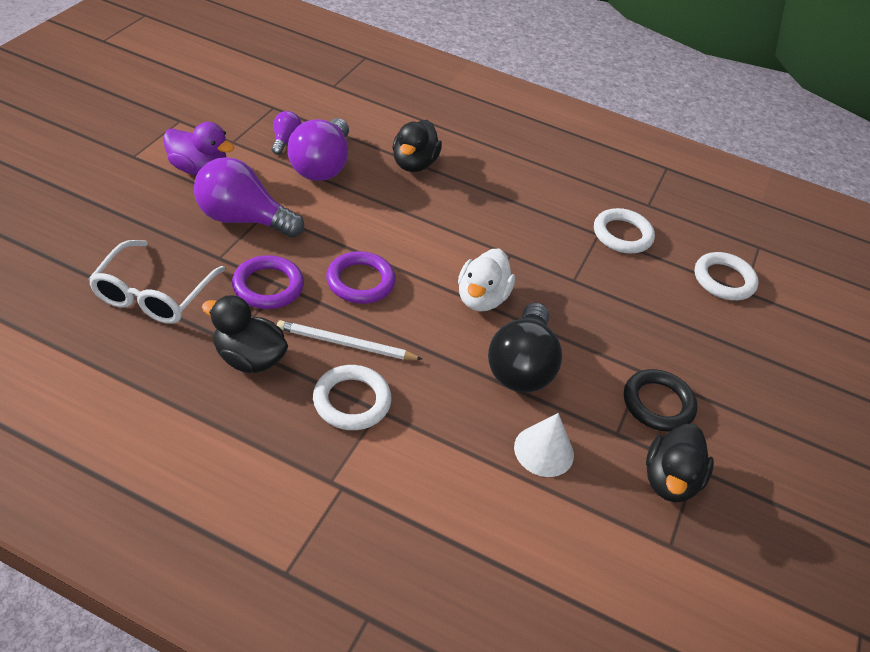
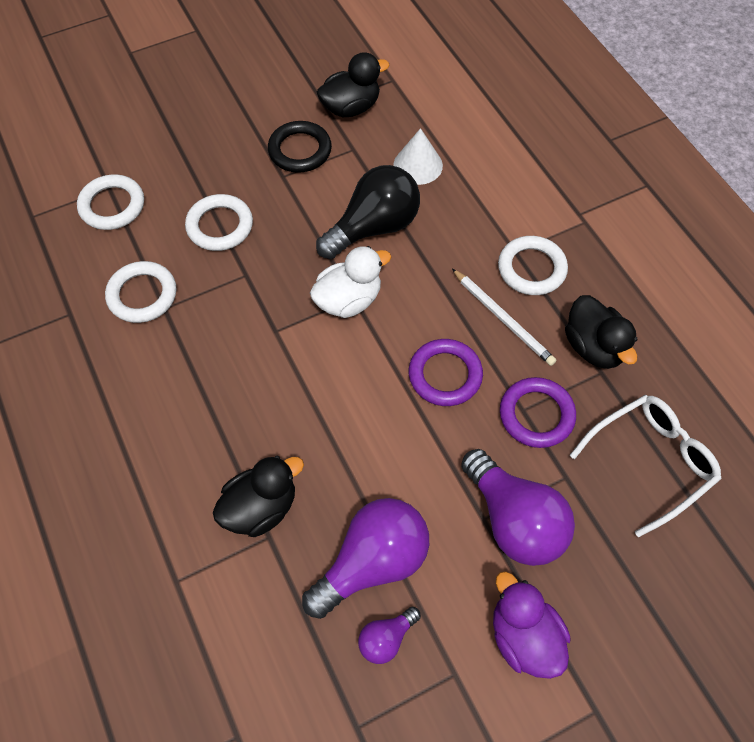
camera: 135 degrees left, 15 degrees up
(635, 304) = (220, 226): none -> white ring

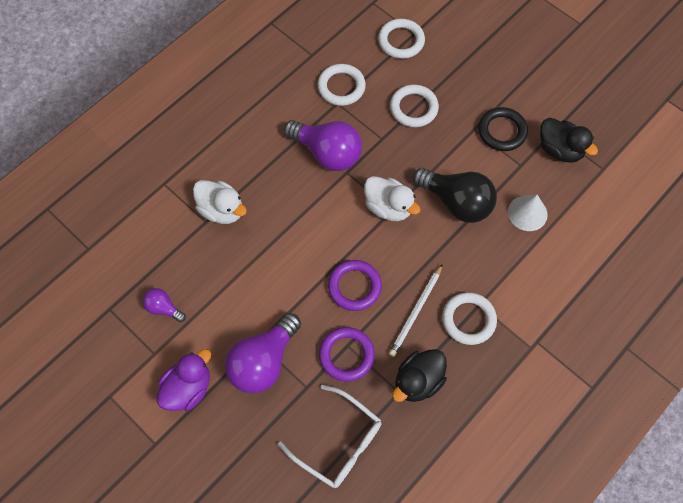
camera: 70 degrees right, 5 degrees up
(260, 508) = (222, 210): black duck -> white duck
(372, 563) = (207, 285): purple light bulb -> purple light bulb (327, 153)

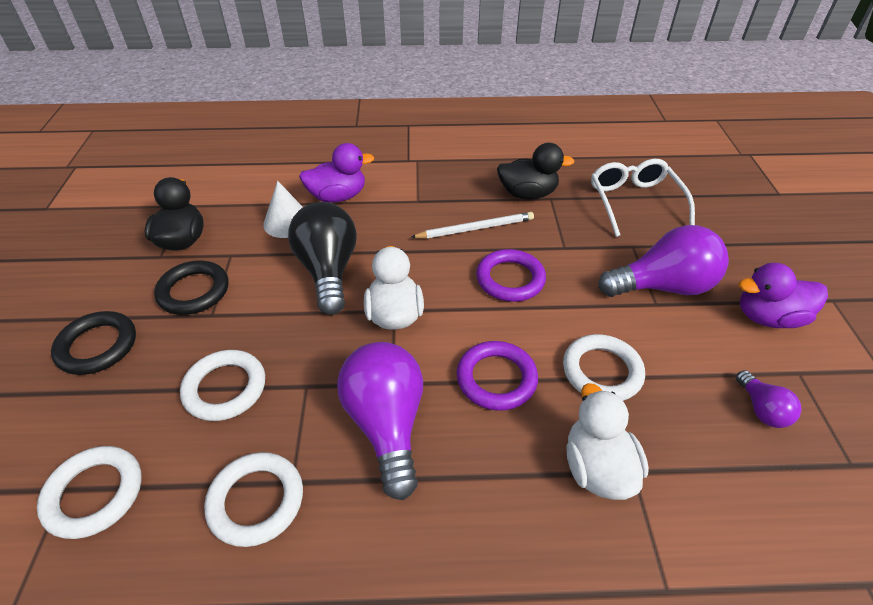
camera: 135 degrees left, 20 degrees down
(346, 355) = (572, 242): purple ring -> purple ring (496, 378)
(468, 320) = (439, 198): white ring -> white ring (602, 371)
(496, 74) = (97, 346): none -> black ring
(530, 260) = (338, 196): none -> purple duck

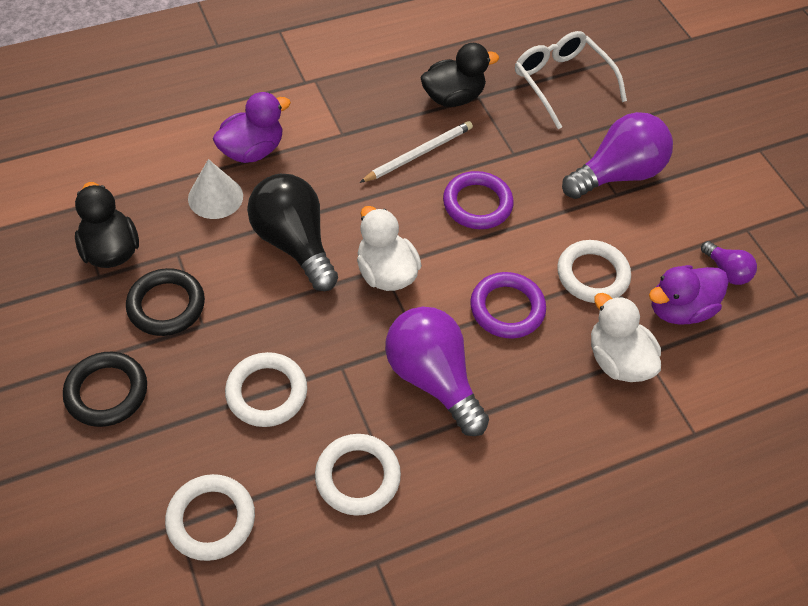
camera: 25 degrees left, 10 degrees up
(768, 317) = (712, 182): purple duck -> purple duck (679, 309)

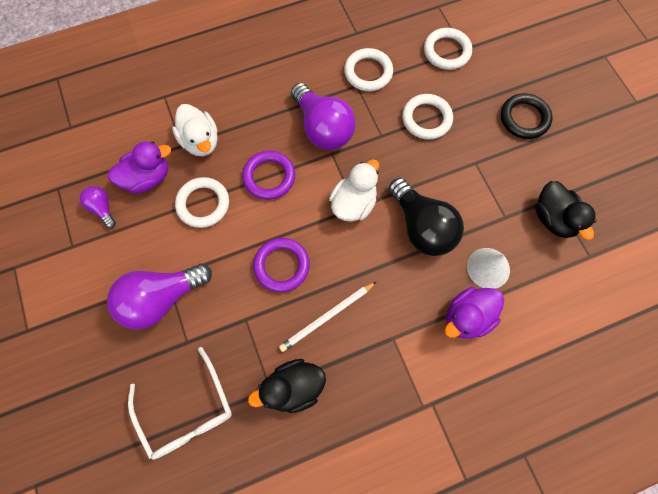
camera: 175 degrees left, 15 degrees up
(166, 305) = (502, 176): black ring -> none
(386, 273) = (353, 203): white duck -> white duck turned 120 degrees counterclockwise

